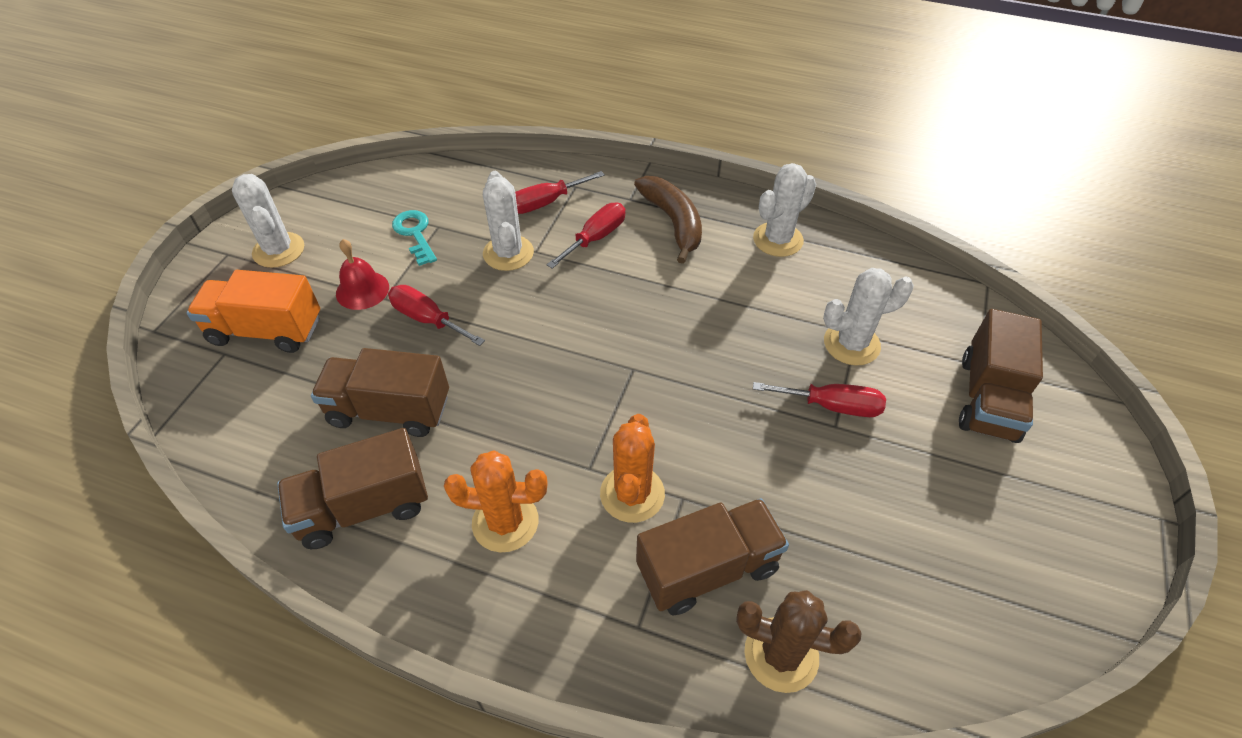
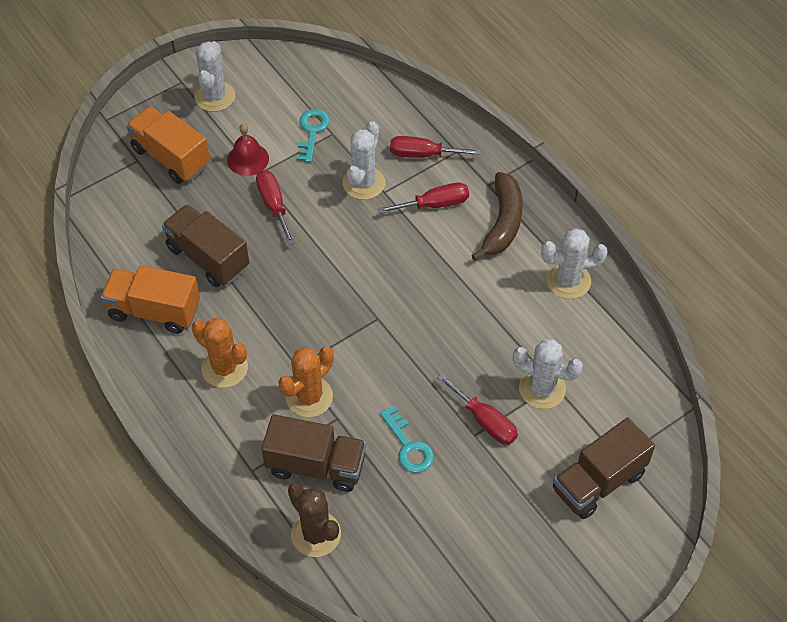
camera: 35 degrees right, 5 degrees up
(363, 507) = (154, 311): brown truck -> orange truck
(784, 480) = (408, 446): none -> turquoise key

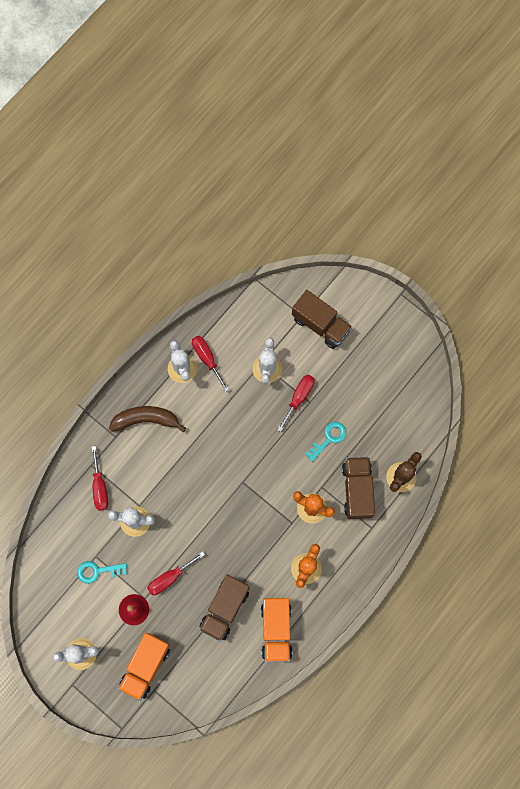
camera: 105 degrees left, 20 degrees up
(434, 204) = (141, 468): red screwdriver -> red screwdriver (207, 359)

